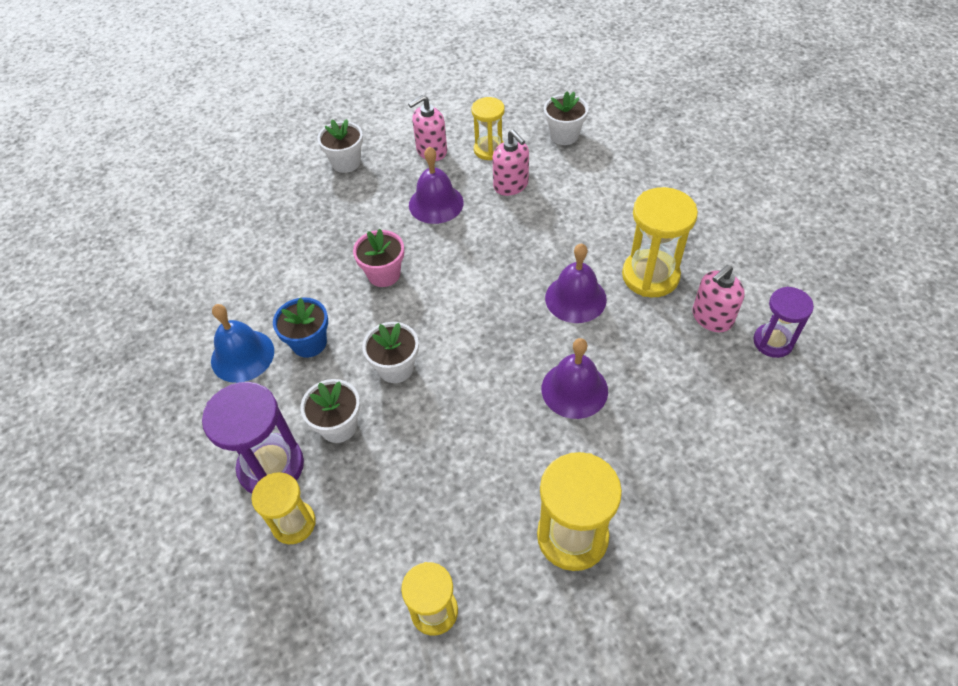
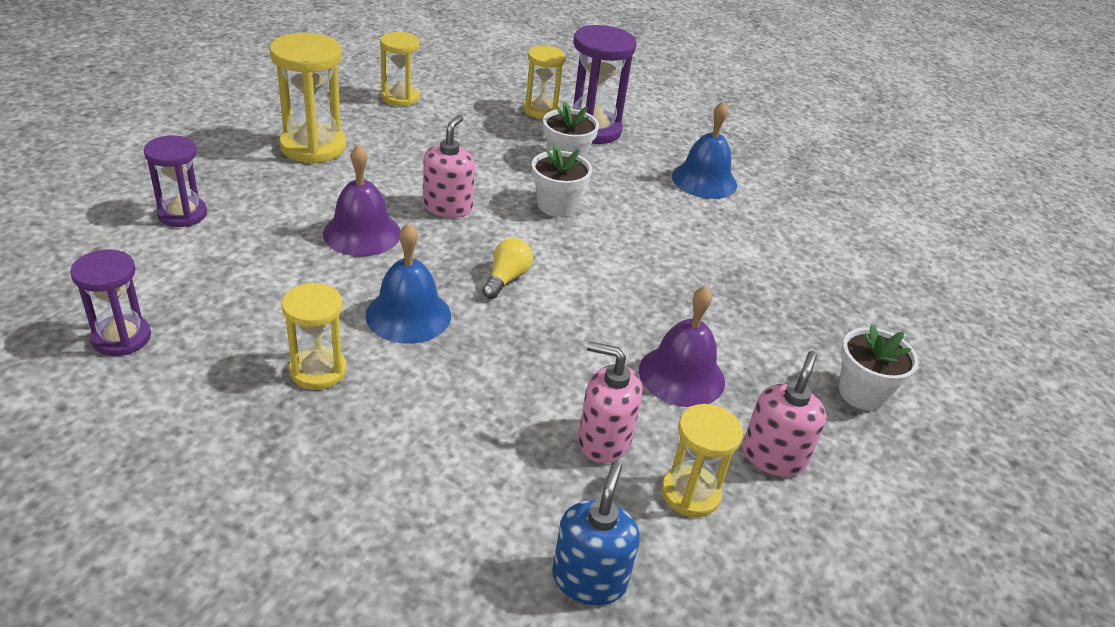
camera: 140 degrees right, 15 degrees down
(309, 343) = (658, 202): blue flower pot -> none
(384, 274) = (654, 276): pink flower pot -> none
(490, 306) = (506, 278): none -> yellow light bulb
(564, 135) = (589, 579): white flower pot -> blue soap dispenser
(575, 298) = (408, 315): purple bell -> blue bell
(650, 276) = (318, 370): yellow hourglass -> yellow hourglass, size x0.64
(712, 317) = (214, 343): pink soap dispenser -> pink soap dispenser (448, 207)
(719, 466) = (182, 214): none -> purple hourglass

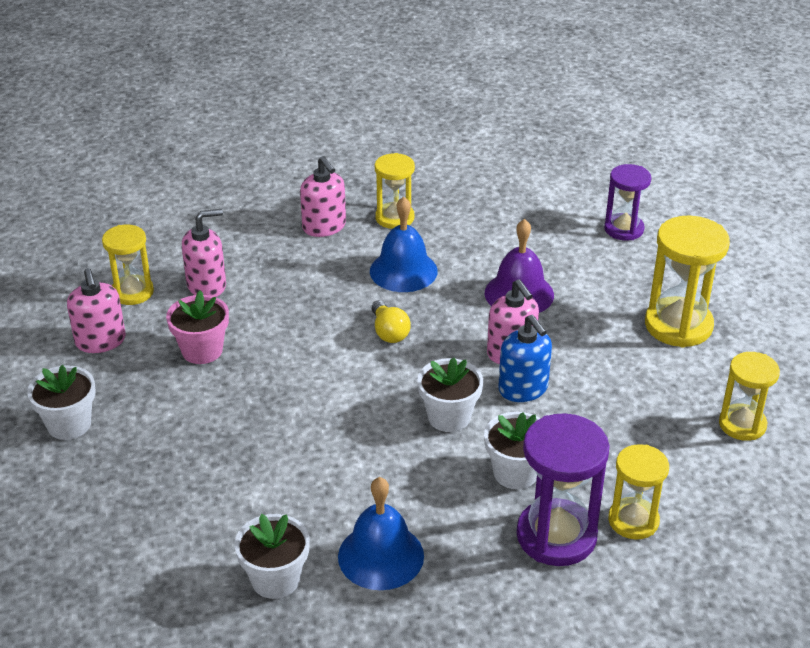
camera: 140 degrees right, 0 degrees up
(121, 338) = (503, 169): purple hourglass -> none
(396, 416) = (324, 227): none -> pink soap dispenser
(589, 579) = (147, 231): blue soap dispenser -> blue soap dispenser (523, 389)
(681, 375) = (202, 350): purple bell -> pink flower pot
(782, 208) = (275, 579): none -> white flower pot

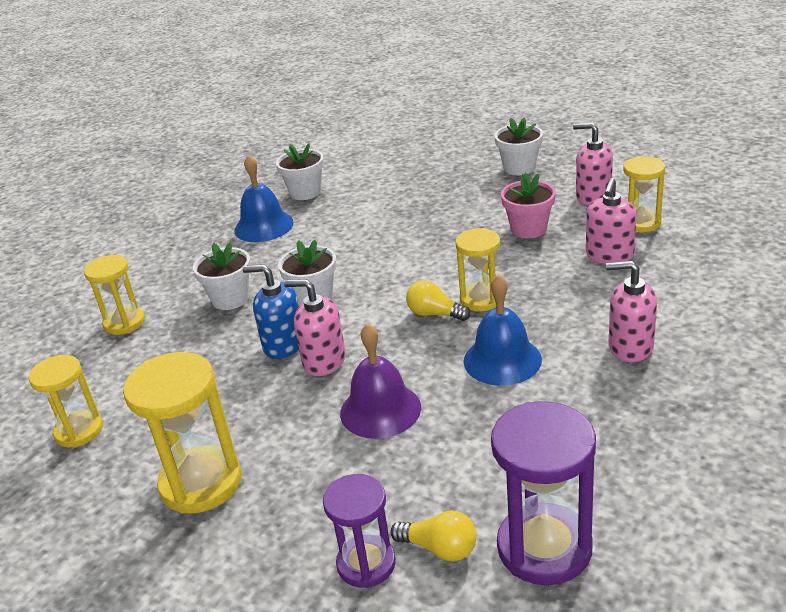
camera: 140 degrees right, 5 degrees down
(394, 218) = (595, 398): yellow hourglass -> yellow hourglass (481, 299)
(556, 536) = (169, 288): purple hourglass -> purple hourglass (544, 547)
(579, 213) = (440, 548): none -> yellow light bulb

